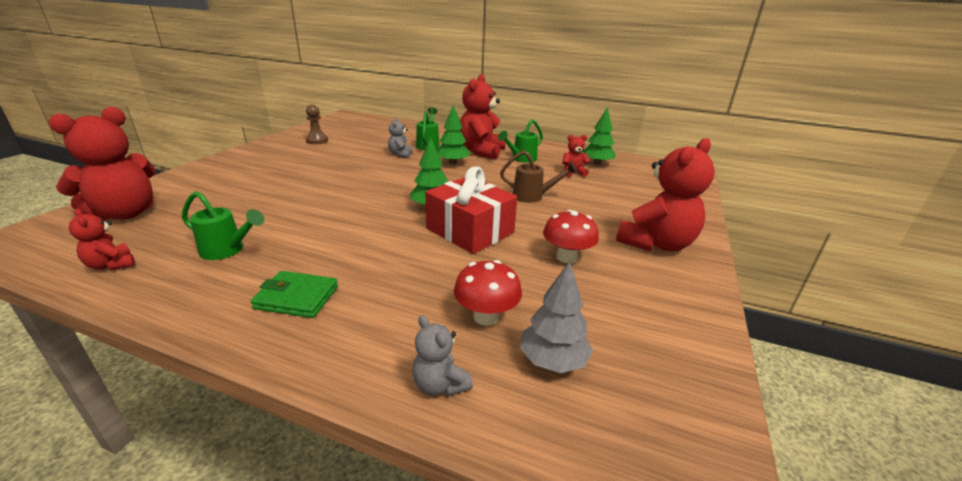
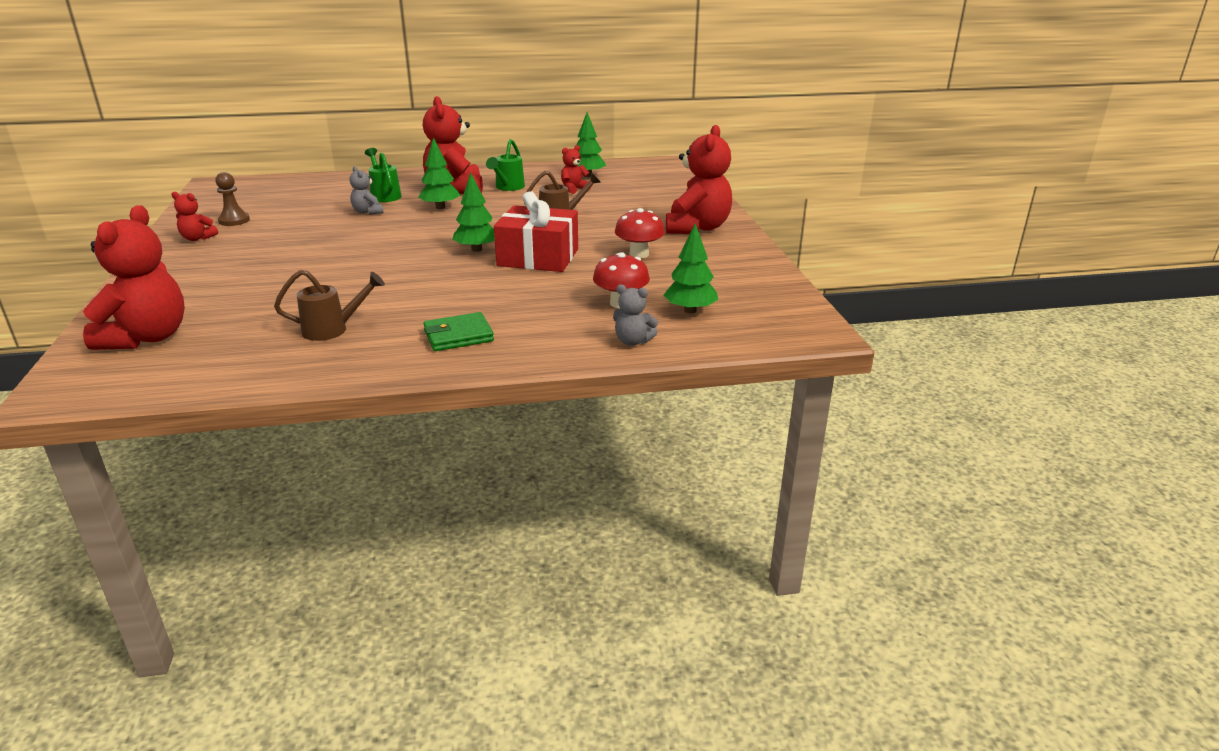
camera: 30 degrees left, 0 degrees up
(111, 265) = (234, 369): red teddy bear -> red teddy bear (197, 238)
(227, 251) = (333, 329): green watering can -> brown watering can
(552, 361) = (690, 310): grey tree -> green tree

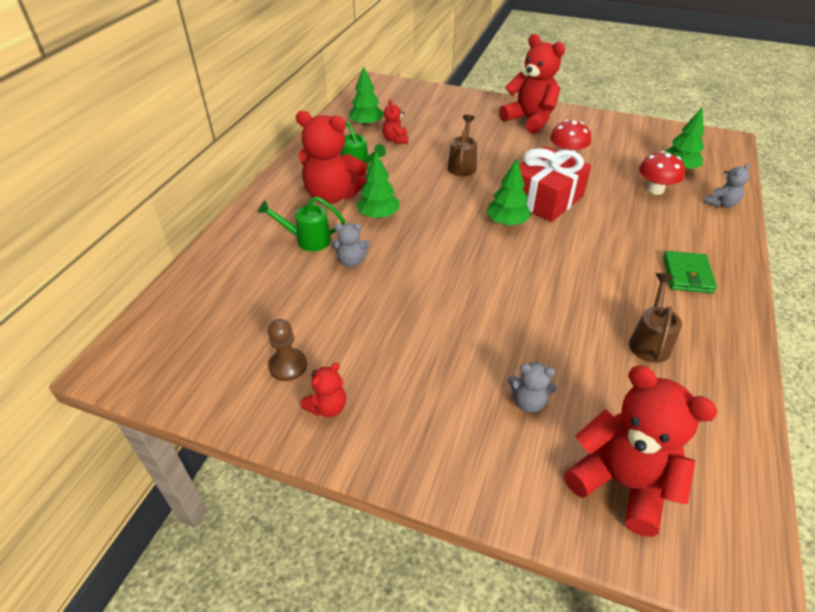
camera: 60 degrees left, 15 degrees up
(227, 294) = (528, 402): none -> grey teddy bear

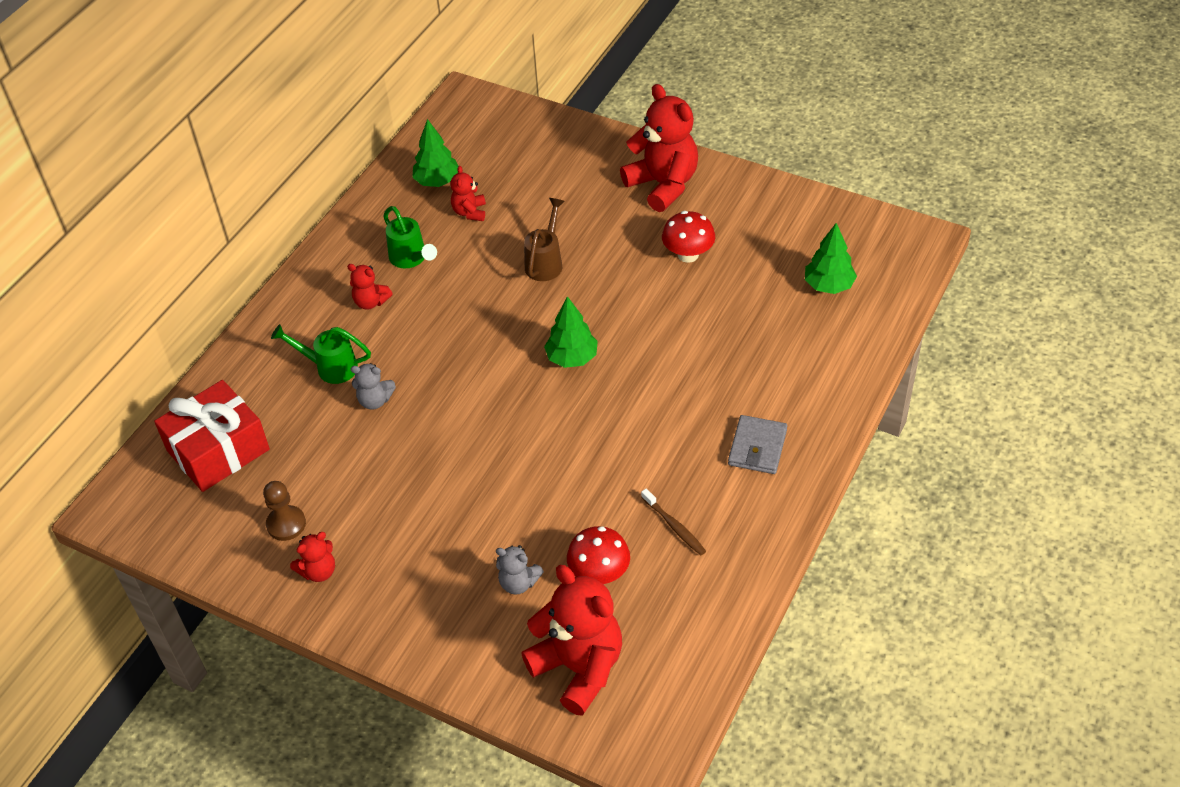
camera: 10 degrees right, 5 degrees up
(333, 195) = (371, 302): red teddy bear -> red teddy bear, size x0.48
(378, 215) = (420, 337): green tree -> none
(545, 198) = (633, 324): red gift -> red gift (218, 450)
(650, 340) = (674, 526): brown watering can -> brown toothbrush
(655, 189) = (780, 319): red mushroom -> red mushroom (599, 574)
(687, 275) = (757, 447): green wallet -> grey wallet
(721, 204) = (854, 347): grey teddy bear -> none

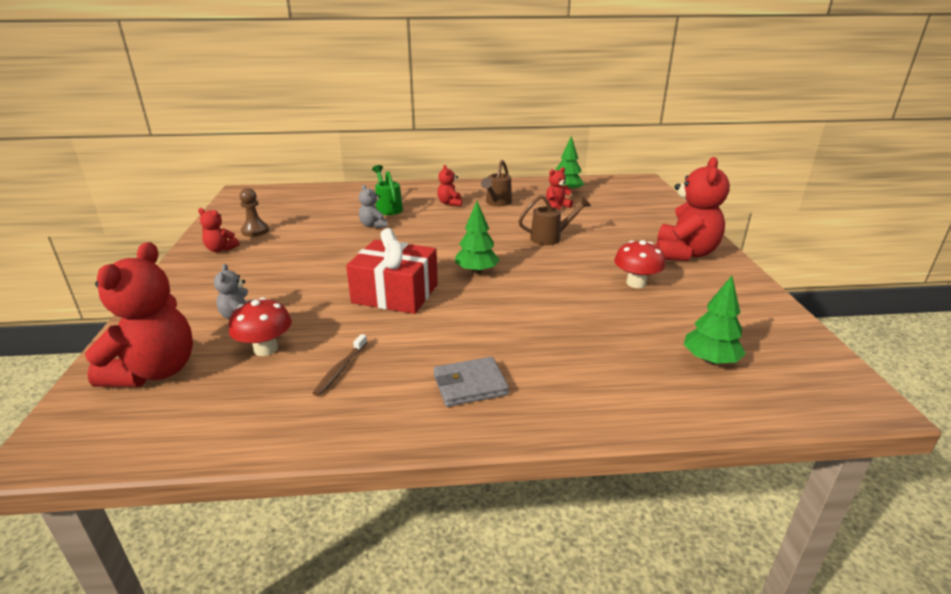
camera: 55 degrees right, 20 degrees down
(218, 450) = (301, 201): red gift -> red gift (395, 293)
(411, 259) = (497, 203): green watering can -> brown watering can

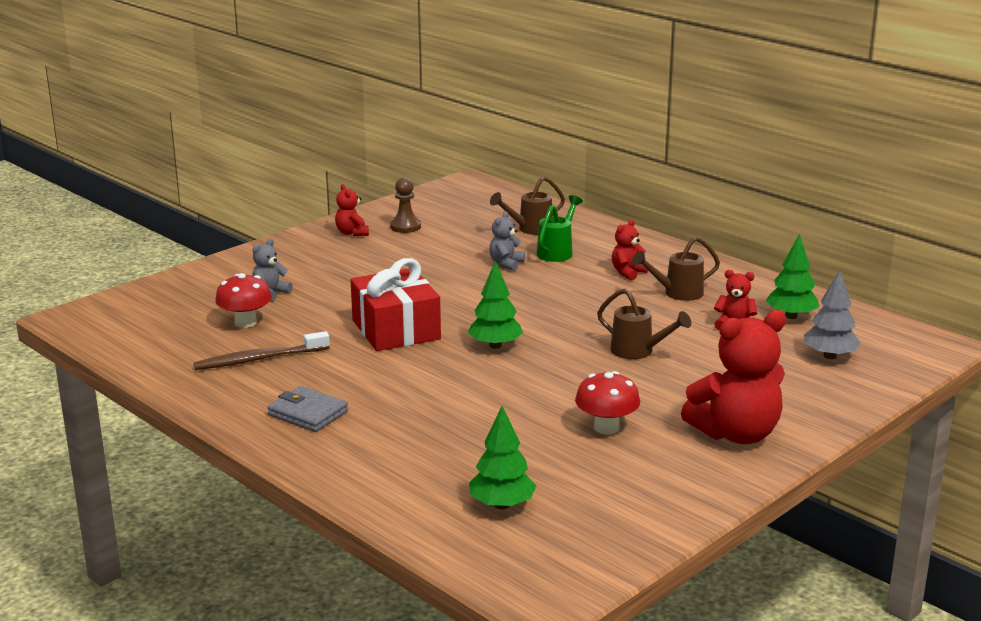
camera: 50 degrees right, 5 degrees down
(155, 371) = (171, 304): red teddy bear -> none
(340, 369) = (259, 359): brown toothbrush -> brown toothbrush, size x1.55
(344, 203) = (530, 229): none -> brown watering can
(622, 202) = (829, 356): none -> grey tree

